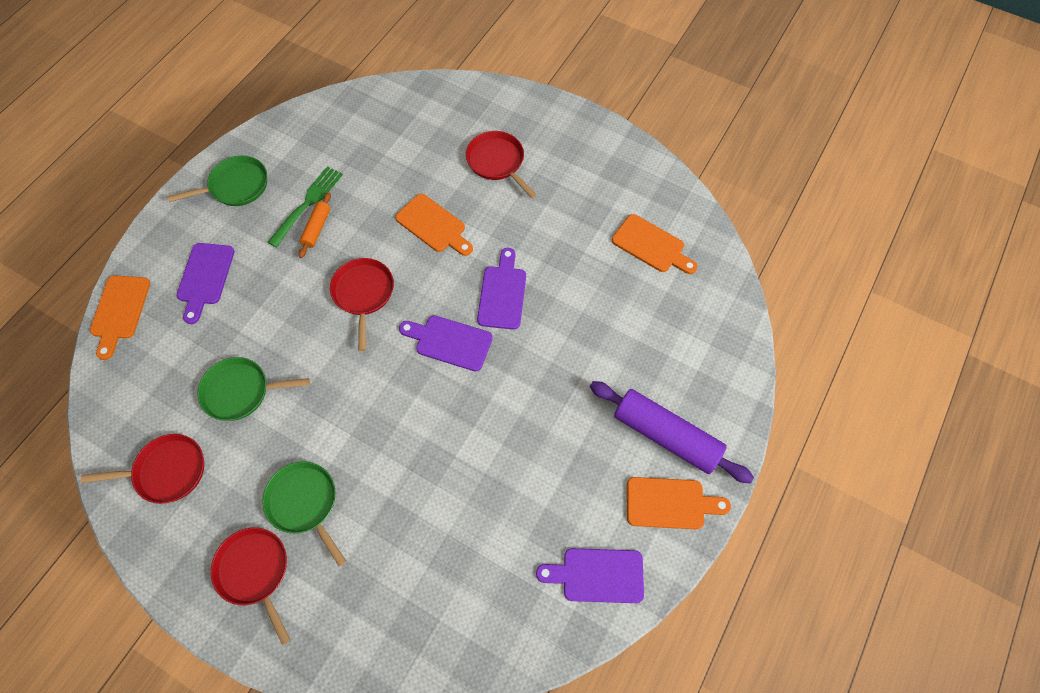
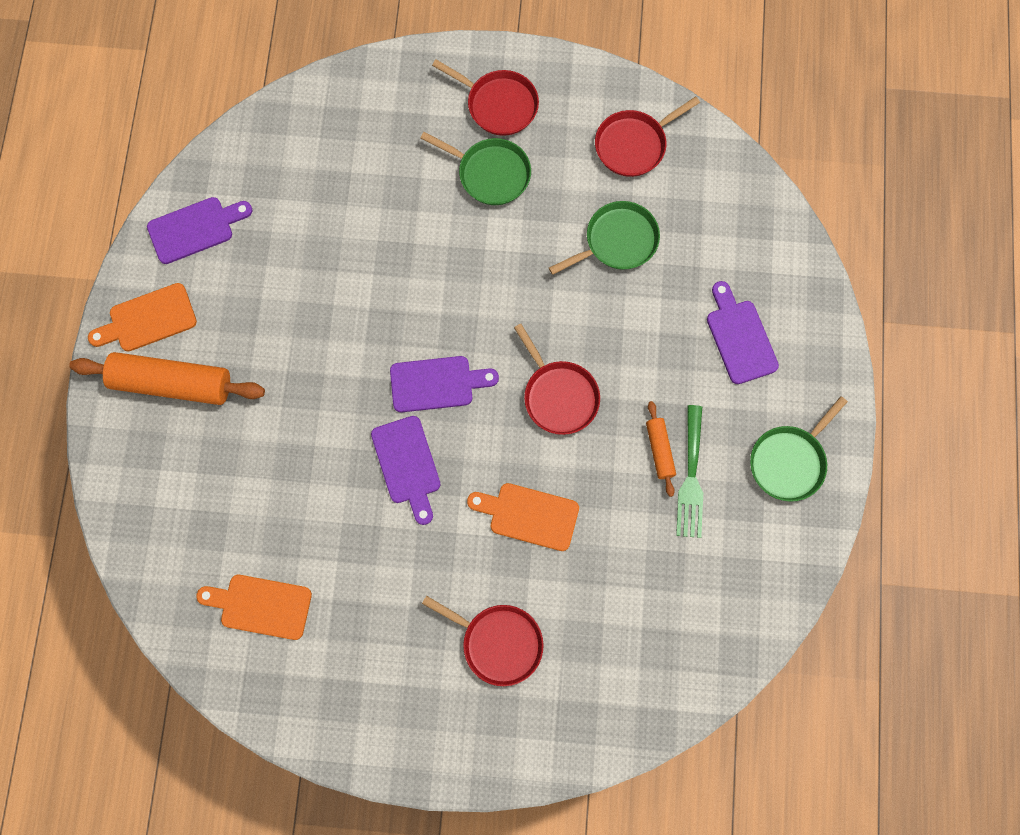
camera: 155 degrees right, 10 degrees up
(119, 311) = (798, 263): orange cutting board -> none
(666, 435) = (172, 383): purple rolling pin -> orange rolling pin

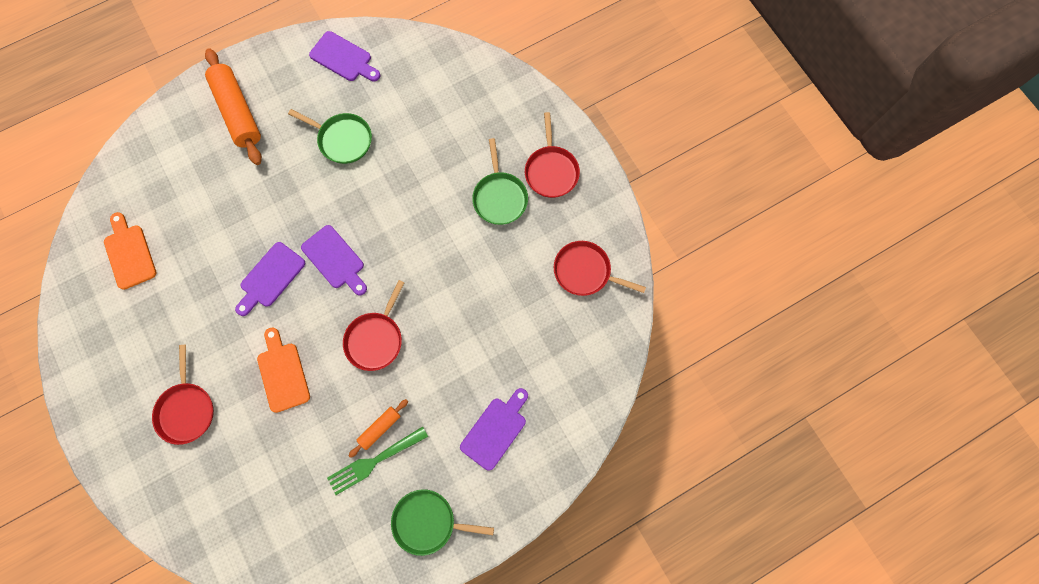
camera: 55 degrees right, 0 degrees up
(148, 319) = (269, 72): orange cutting board -> none
(617, 241) = (509, 306): green pan -> green pan (343, 140)

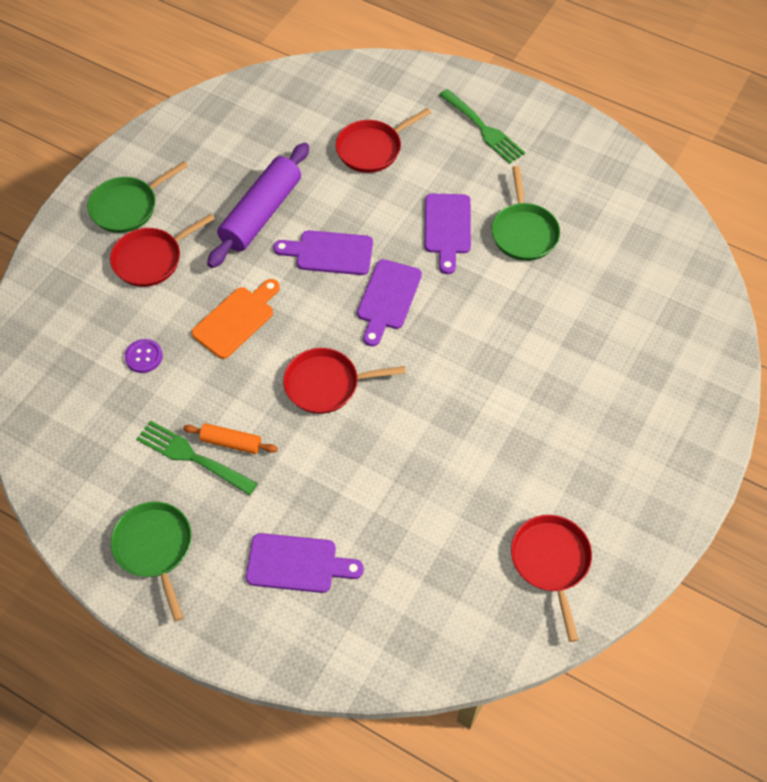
camera: 60 degrees right, 15 degrees down
(129, 253) = (276, 127): orange cutting board -> none
(202, 307) = (261, 213): none -> purple rolling pin
(238, 112) = (483, 128): orange rolling pin -> green fork
(270, 456) = (144, 357): none -> purple button
(343, 58) = (615, 182): purple cutting board -> purple cutting board (447, 228)
(500, 197) = (573, 419): green pan -> green pan (127, 207)
(551, 171) = (647, 456): red pan -> red pan (372, 149)

